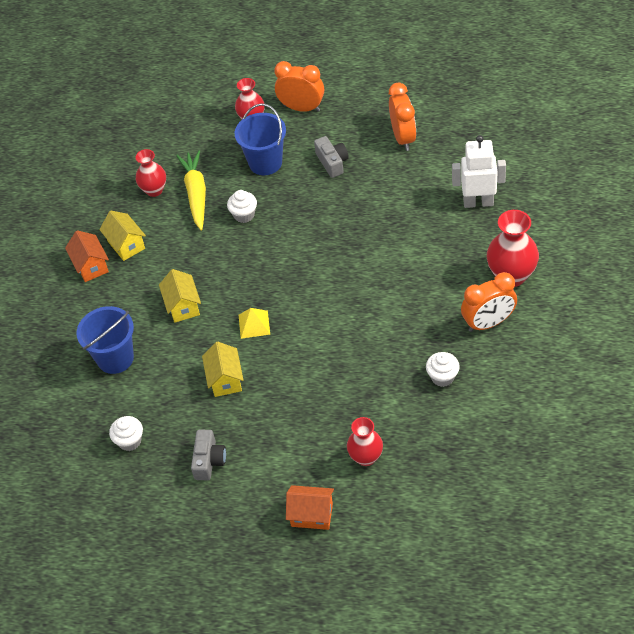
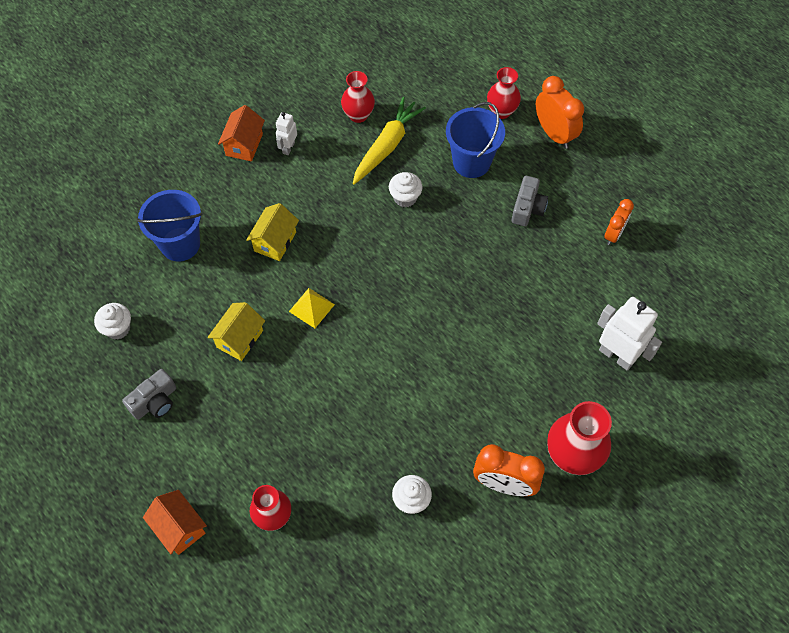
camera: 35 degrees right, 10 degrees up
(126, 245) = (288, 148): yellow house -> white robot
(403, 138) = (614, 234): orange clock -> orange clock, size x0.64

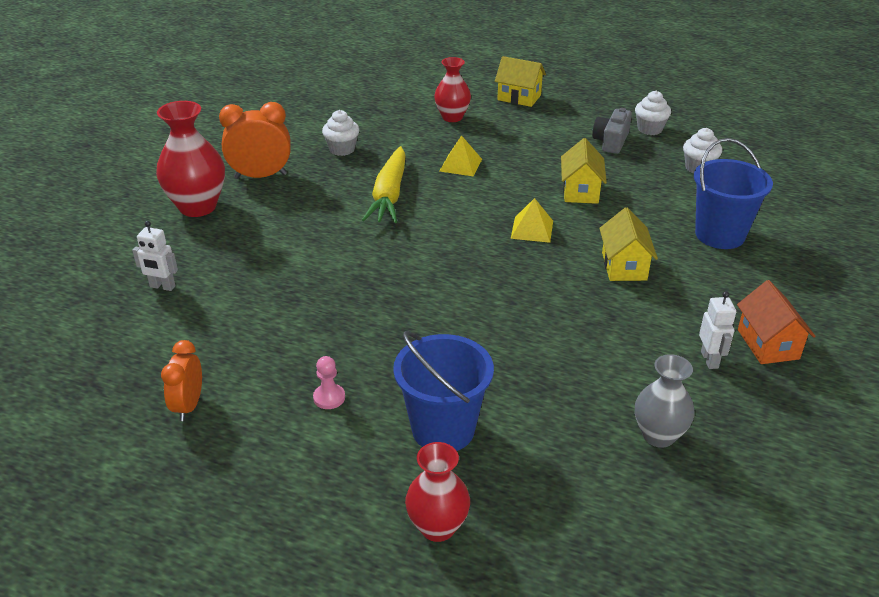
camera: 155 degrees right, 25 degrees down
(179, 528) = (519, 97): orange house -> yellow house
(314, 423) = (461, 165): none -> yellow pyramid
(358, 115) = (658, 435): red vase -> grey vase
(387, 146) = (581, 408): yellow carrot -> yellow carrot (389, 195)
(405, 198) = (507, 355): white cupcake -> white cupcake (650, 129)
(527, 208) = (329, 398): grey camera -> pink pawn
(554, 134) = (328, 521): orange clock -> none
(617, 355) = (162, 287): white robot -> white robot, size x0.55

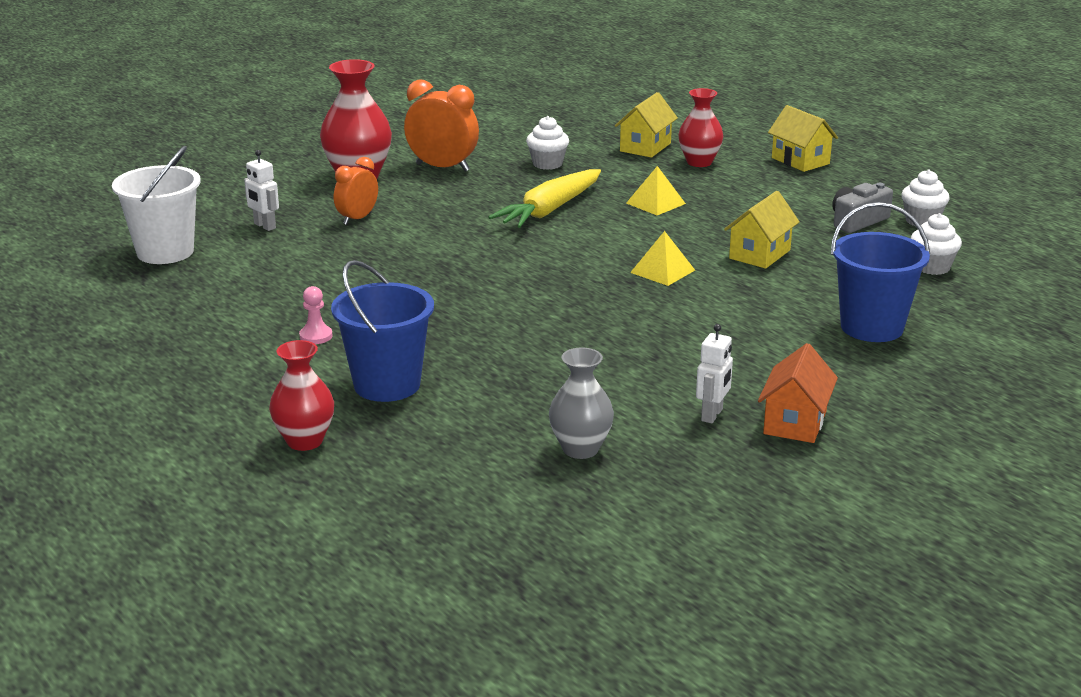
camera: 30 degrees right, 10 degrees down
(92, 348) = (165, 252): none -> white bucket
(188, 406) = (198, 308): orange clock -> orange clock (357, 219)
(624, 266) = (722, 323): yellow house -> yellow house (645, 147)

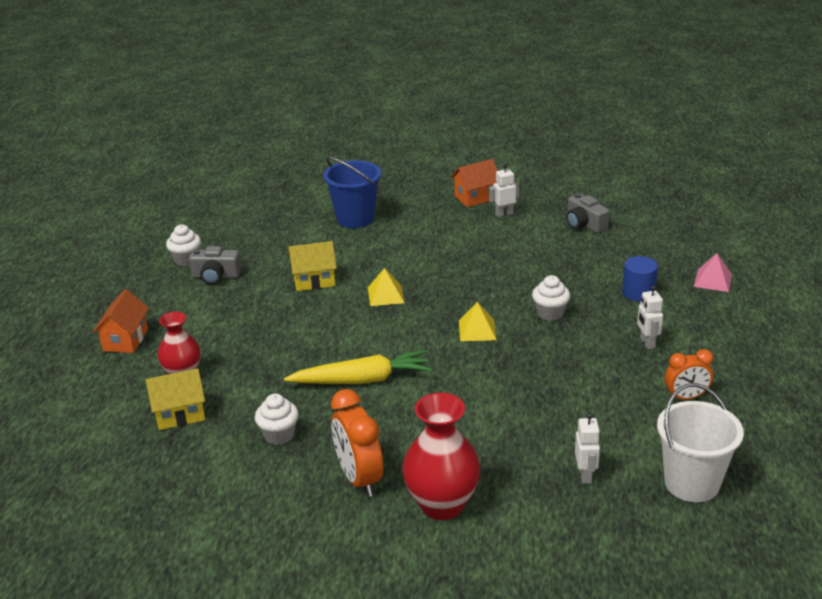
camera: 135 degrees left, 5 degrees up
(305, 441) = (713, 280): red vase -> pink pyramid
(316, 336) = (647, 343): pink pawn -> white robot
(357, 219) = (505, 445): orange clock -> orange clock (686, 397)
(387, 385) = (638, 293): blue bucket -> blue cylinder
(580, 449) = (584, 224): grey vase -> grey camera
(655, 203) = (288, 350): yellow pyramid -> yellow pyramid (477, 330)
(800, 161) = (125, 340): yellow house -> orange house
(932, 267) = (254, 233): white cupcake -> white cupcake (550, 313)

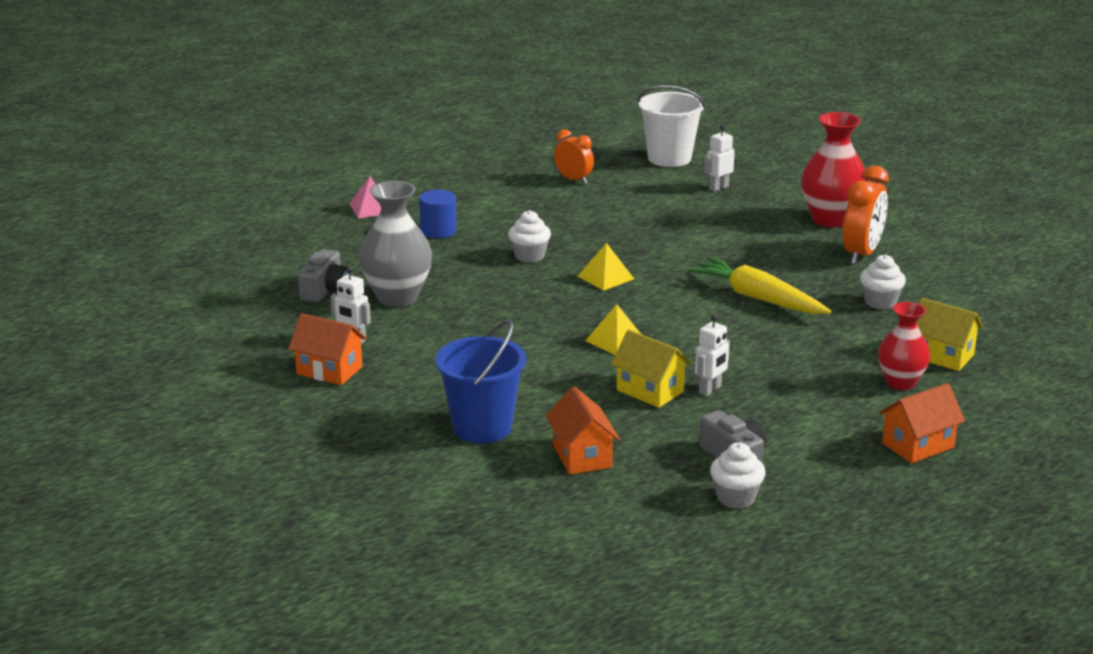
camera: 130 degrees left, 5 degrees down
(287, 235) = (582, 456): none -> orange house
(543, 243) = (397, 297): none -> grey vase
(647, 343) = (518, 208): white robot -> white robot (710, 390)

